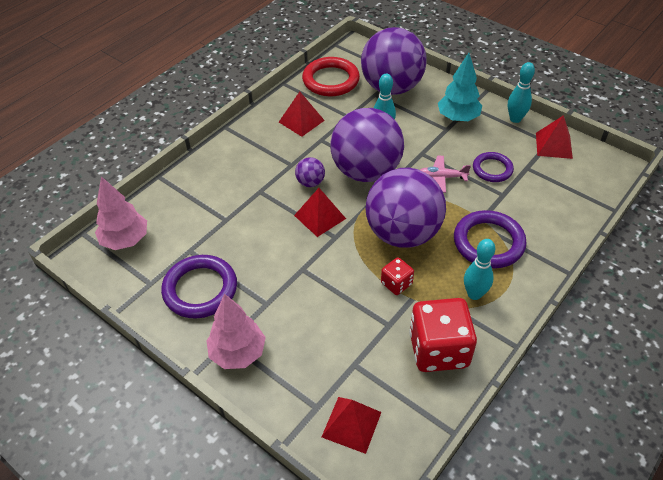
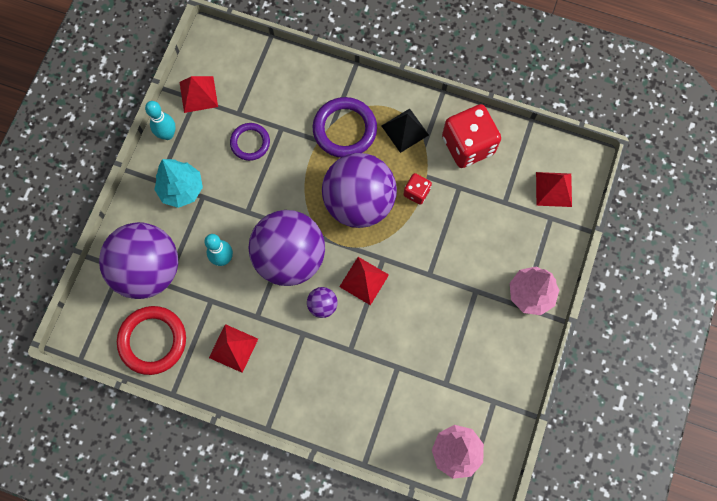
camera: 110 degrees left, 25 degrees up
(200, 289) = (483, 353): purple ring -> none
(442, 177) = (275, 185): pink plane -> none
(474, 294) = (405, 130): turquoise bowling pin -> black pyramid

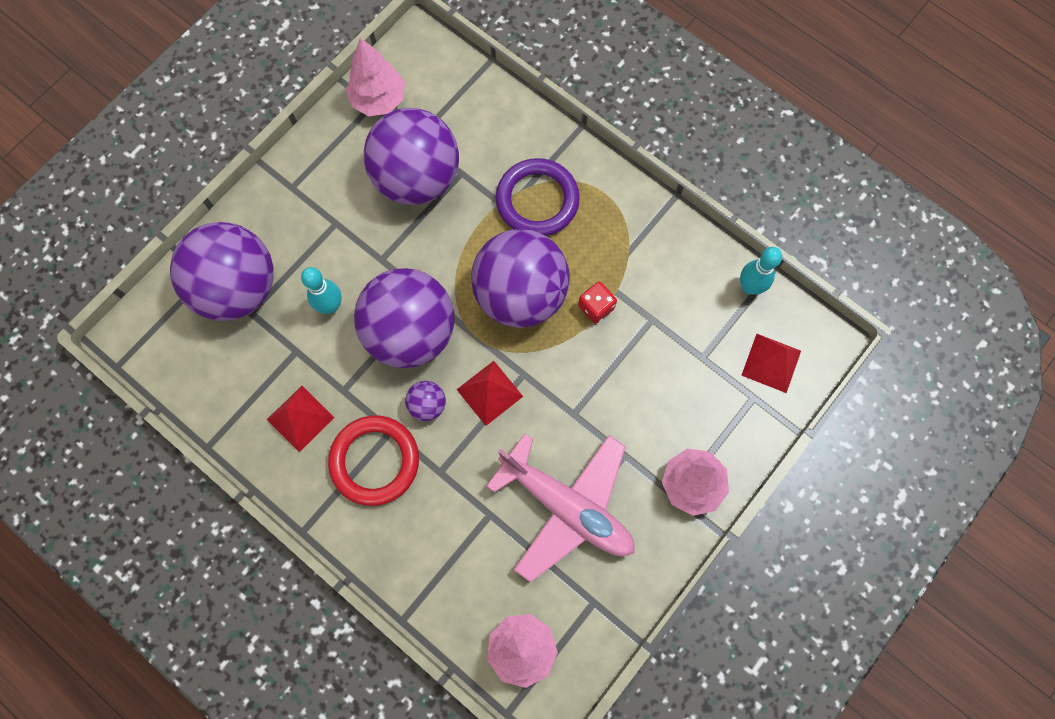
camera: 20 degrees right, 0 degrees up
(153, 341) = (209, 375): red ring -> red ring (375, 461)
(167, 134) = (323, 135): turquoise bowling pin -> turquoise bowling pin (749, 287)
(182, 189) = (314, 206): turquoise tree -> none
(198, 94) = (378, 100): red pyramid -> pink tree
(250, 143) = (417, 178): purple ring -> purple ball
(405, 130) = (611, 226): black pyramid -> none
(450, 341) = (567, 506): none -> pink plane
(468, 145) = (682, 271): red dice -> none

